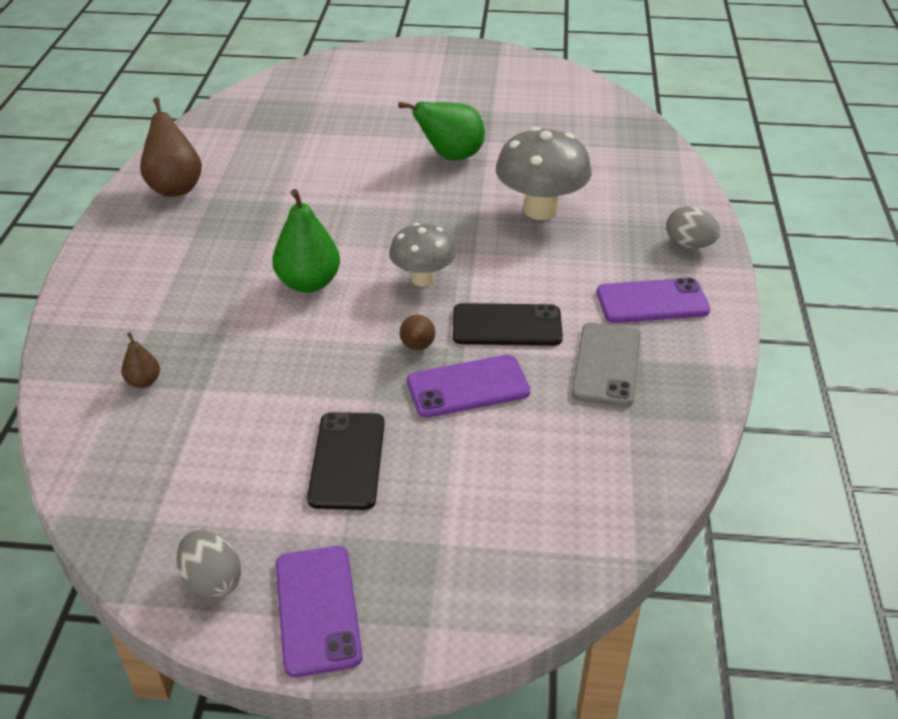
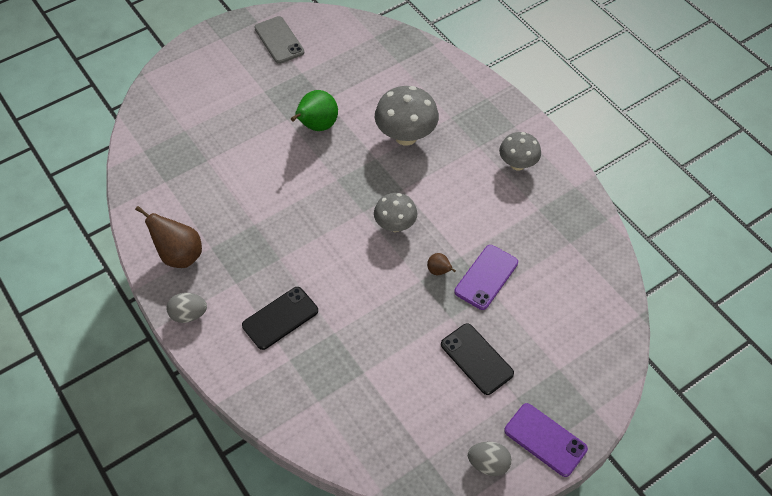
camera: 40 degrees left, 15 degrees up
(144, 381) = (327, 391): brown pear -> none
(308, 283) = (339, 269): green pear -> none
(507, 325) = (466, 227): black phone -> black phone (280, 318)
(606, 364) = (533, 219): grey phone -> grey phone (279, 40)
(652, 301) = (517, 164): purple phone -> grey mushroom
(689, 244) = (500, 113): grey egg -> grey egg (189, 314)

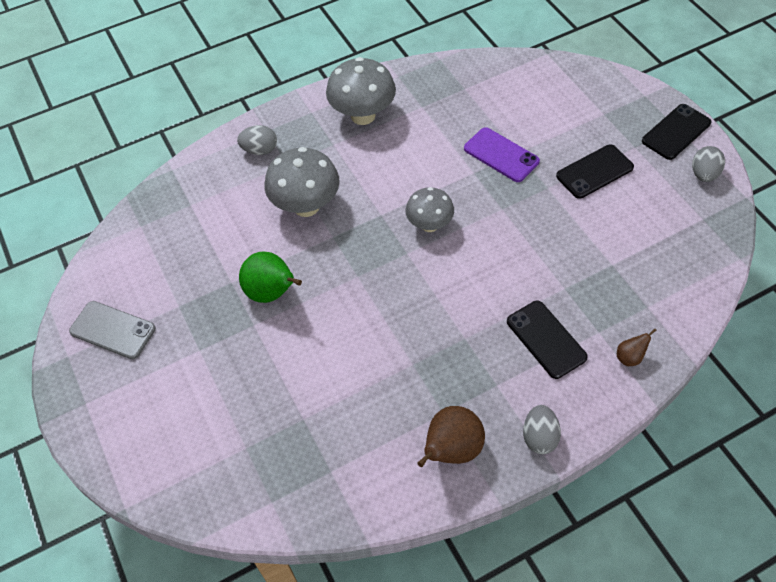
camera: 80 degrees left, 0 degrees up
(279, 40) = (113, 330): grey phone -> grey phone turned 45 degrees clockwise
(439, 271) = (491, 192): brown pear -> brown pear (630, 357)
(463, 97) = (260, 150): none -> grey egg
(517, 164) = (363, 115): grey mushroom -> grey mushroom, size x1.55
(545, 439) = (676, 132): purple phone -> black phone

